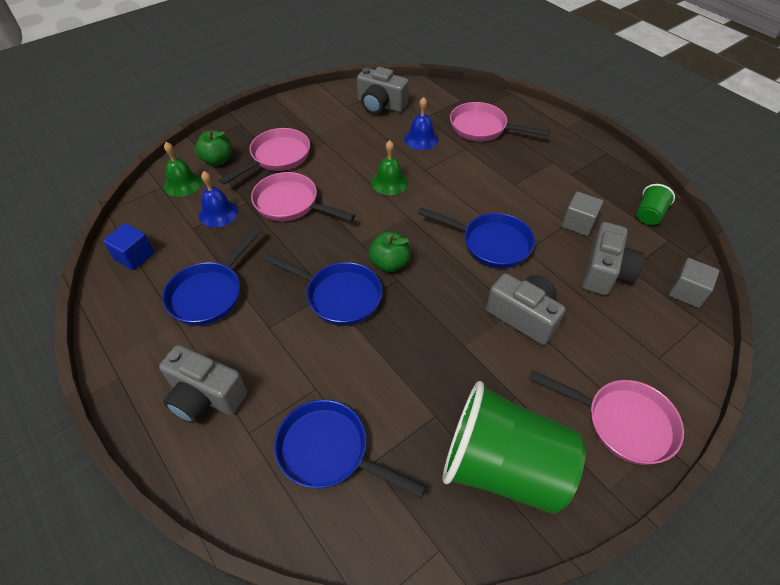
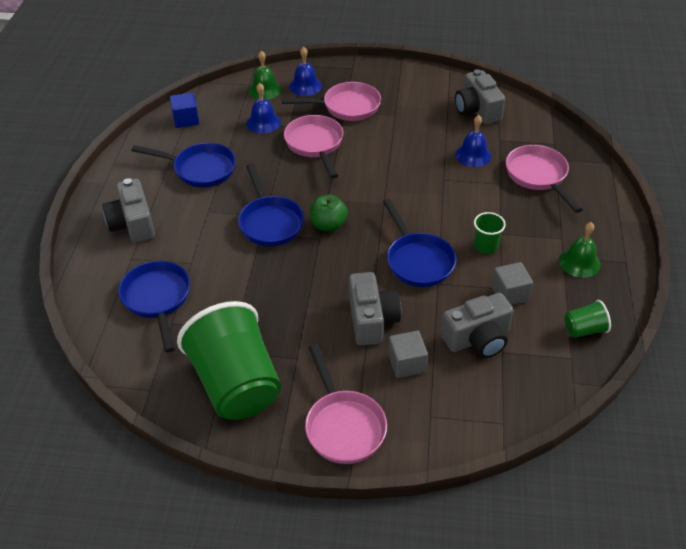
camera: 45 degrees right, 5 degrees down
(210, 293) = (200, 169): blue pan -> blue pan turned 150 degrees counterclockwise
(217, 160) = (305, 86): green apple -> blue bell
(389, 182) = (403, 172): green bell -> green bell (579, 262)
(518, 200) = (485, 246): none -> green cup
(686, 292) = (523, 398): grey cube -> grey cube (406, 363)

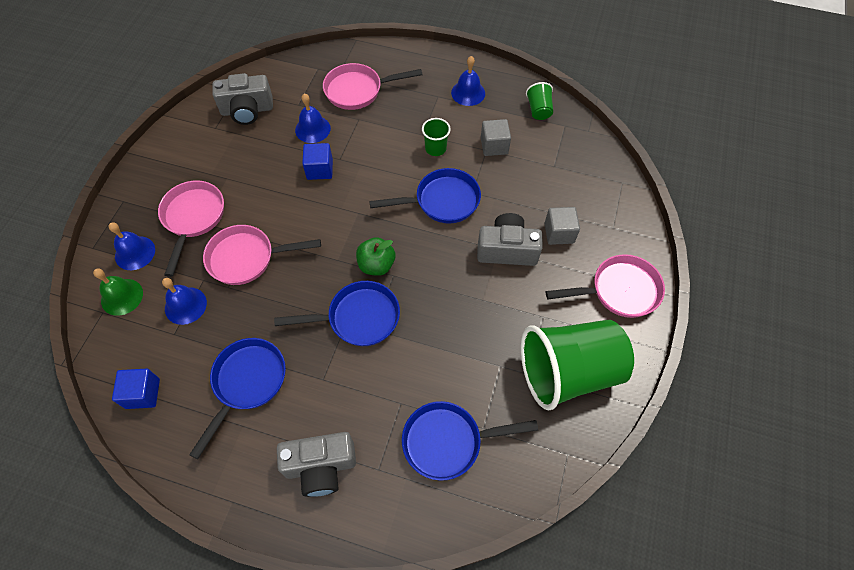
camera: 80 degrees left, 15 degrees up
(425, 169) = (319, 169): none -> blue cube
(477, 339) = (539, 179): grey camera -> none
(579, 262) = (468, 93): green bell -> blue bell

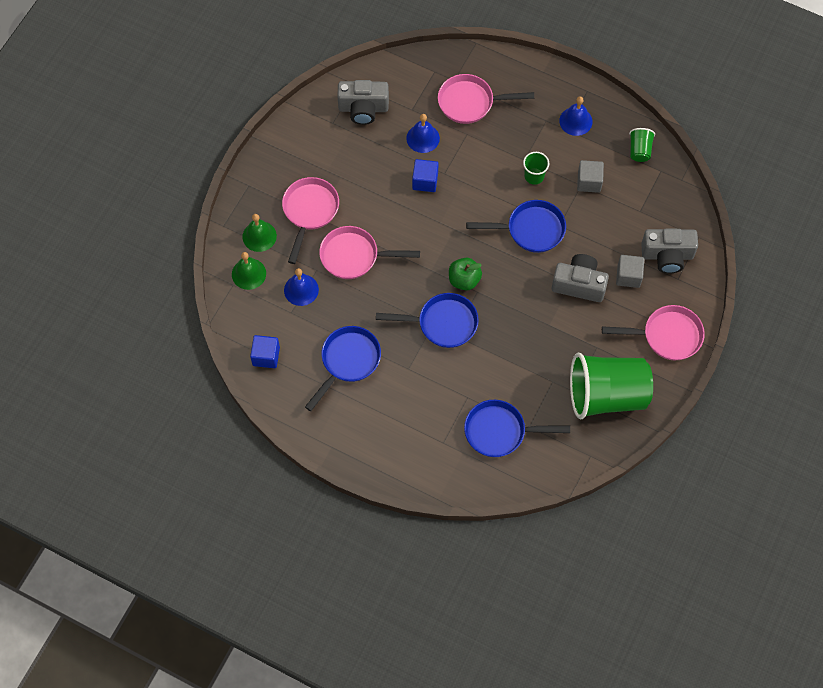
camera: 10 degrees right, 5 degrees up
(135, 253) = (259, 236): blue bell -> green bell
(321, 467) = (400, 433): grey camera -> grey camera (667, 255)

